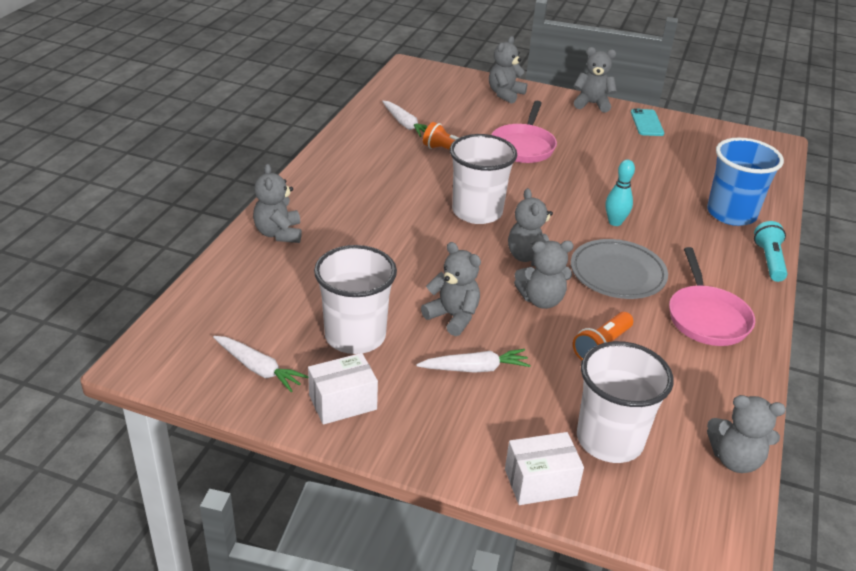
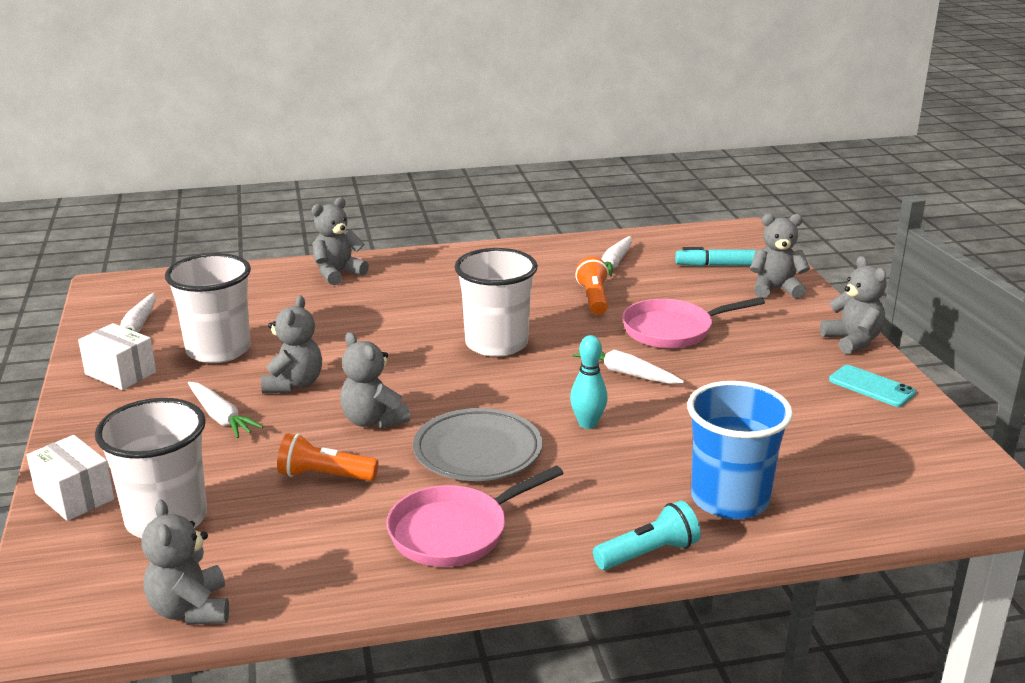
camera: 60 degrees right, 10 degrees down
(452, 95) = (720, 265): none -> turquoise marker
(529, 258) = (445, 394): grey teddy bear -> none
(563, 184) = (626, 373): none -> white carrot
(647, 123) = (871, 386): turquoise phone -> turquoise phone turned 75 degrees clockwise

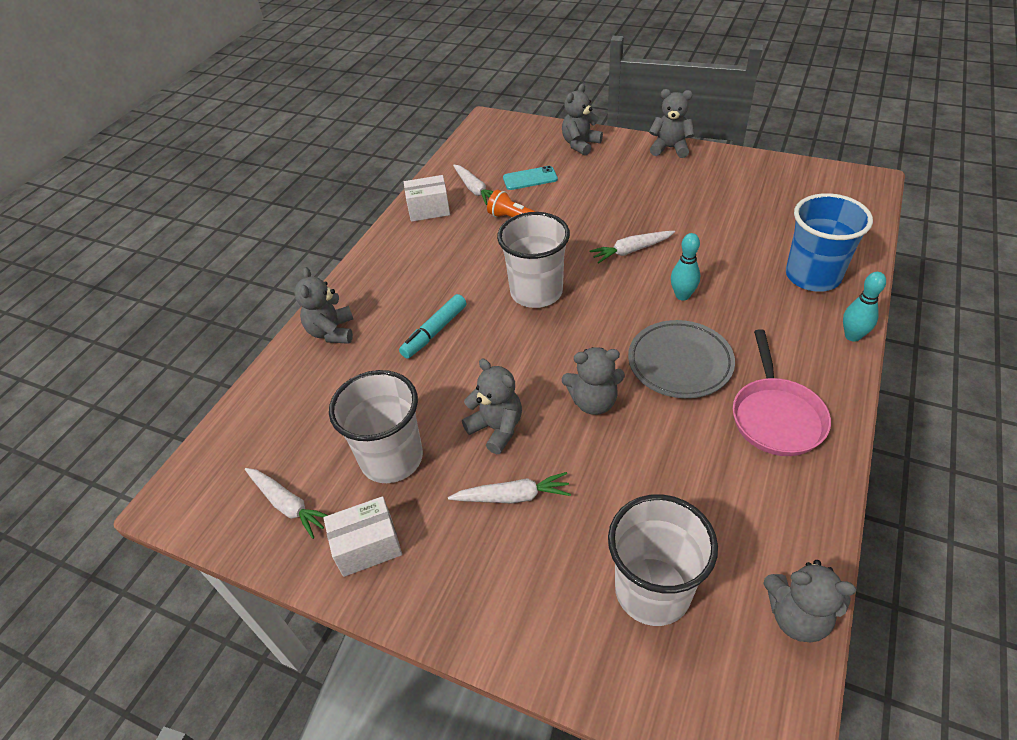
camera: 50 degrees left, 20 degrees up
(74, 496) = (569, 652): white box -> white box (429, 210)
(325, 476) = (654, 461): orange flashlight -> none
(648, 553) = (852, 336): turquoise flashlight -> turquoise bowling pin
(672, 330) = (593, 207): pink pan -> none
(720, 265) = (526, 150): turquoise marker -> turquoise marker (434, 332)
(871, 386) = (727, 167): turquoise phone -> turquoise phone (530, 178)

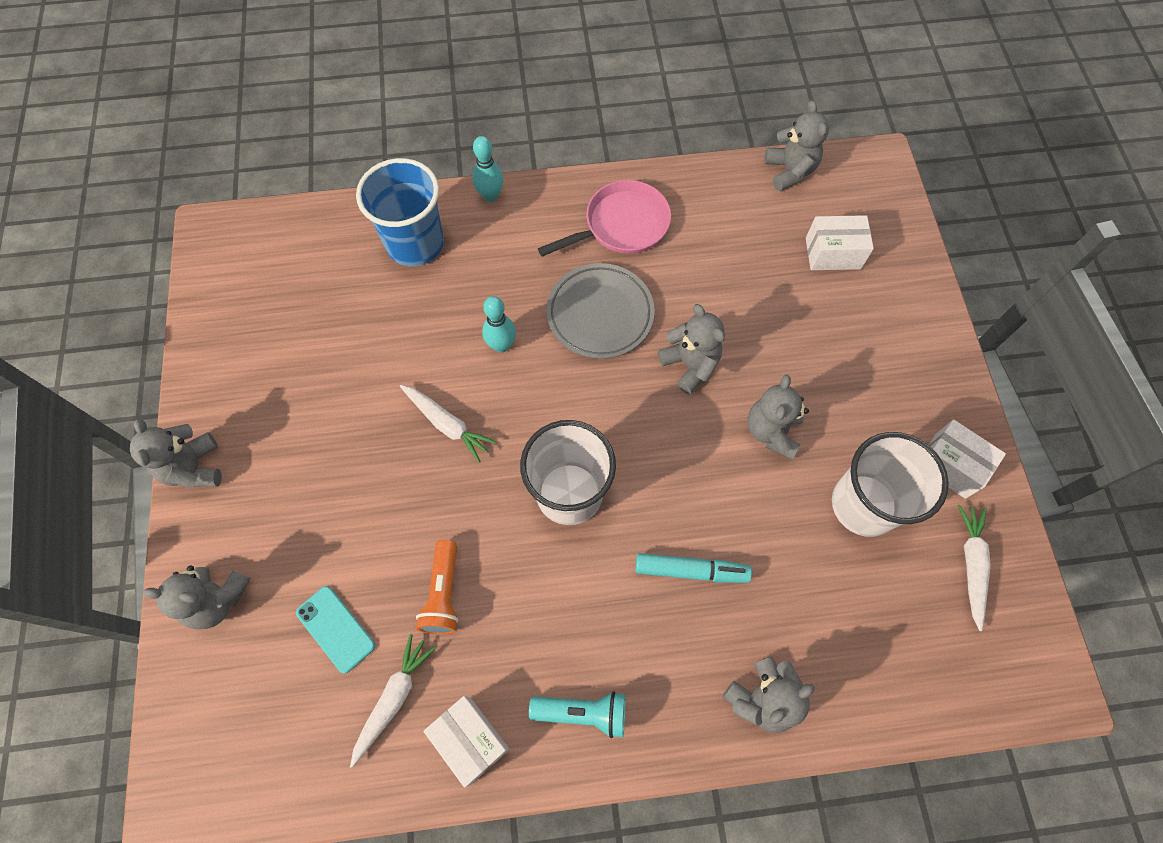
camera: 125 degrees left, 20 degrees up
(401, 253) = (582, 712): none -> turquoise flashlight
(513, 496) = (827, 380): white carrot -> none
(652, 590) = (833, 253): white cup -> white box

